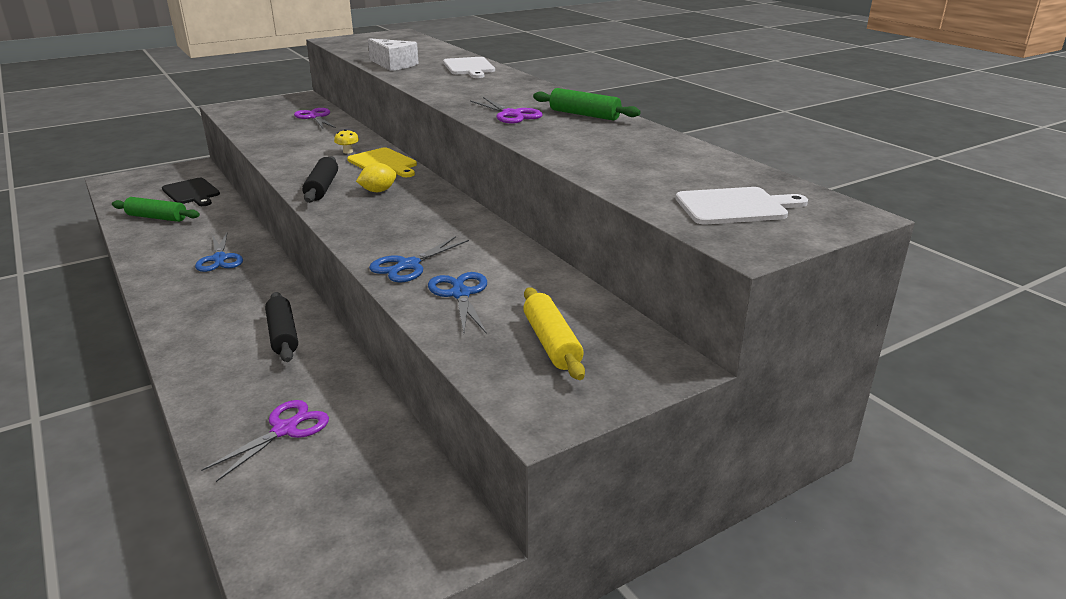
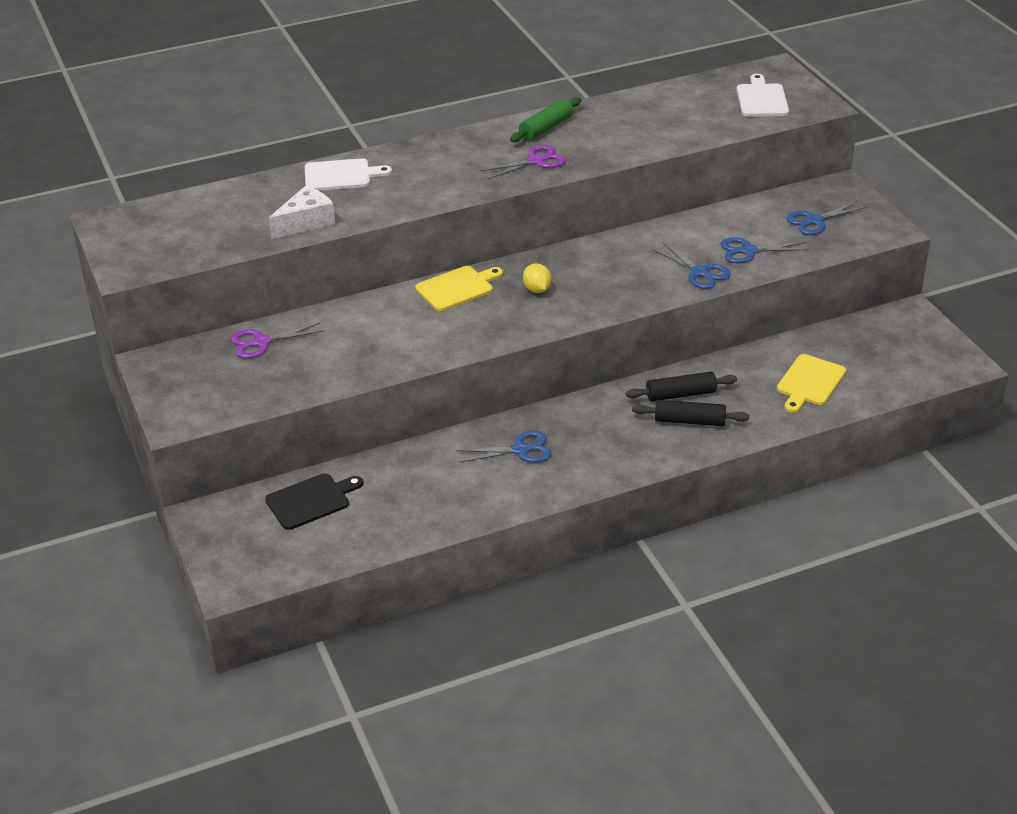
camera: 80 degrees left, 10 degrees up
(157, 217) = (389, 516): green rolling pin -> none
(285, 430) = (809, 382): purple scissors -> yellow cutting board
(322, 188) = (520, 322): black rolling pin -> black rolling pin (689, 421)
(348, 151) = (411, 312): yellow mushroom -> none
(551, 343) = (815, 221): yellow rolling pin -> blue scissors

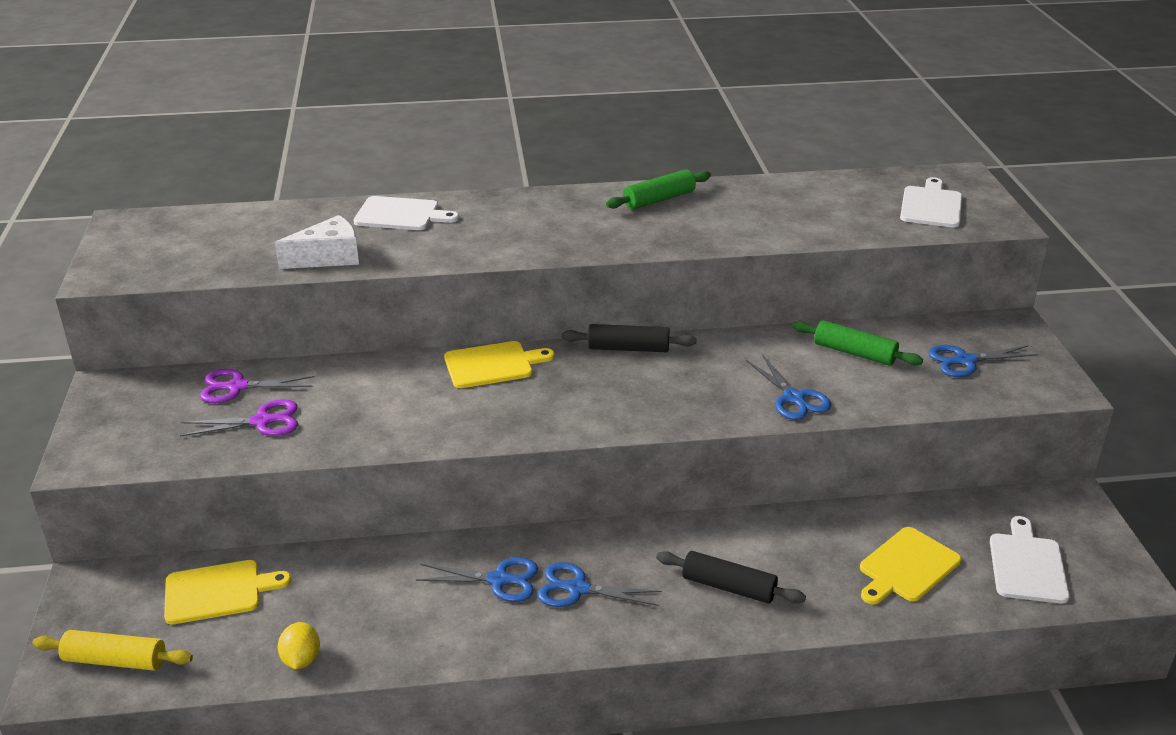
camera: 15 degrees right, 5 degrees down
(264, 561) = (115, 660): none -> yellow rolling pin
(311, 500) = (218, 591): black cutting board -> yellow cutting board
(536, 161) = (627, 233): purple scissors -> purple scissors (262, 421)
(537, 289) = (584, 383): yellow lemon -> yellow lemon (301, 659)
(681, 394) = (731, 549): black rolling pin -> black rolling pin (628, 348)
(731, 229) = (854, 353): none -> green rolling pin
(748, 251) = (866, 383): blue scissors -> blue scissors (578, 589)
(892, 365) = (1027, 565): none -> white cutting board

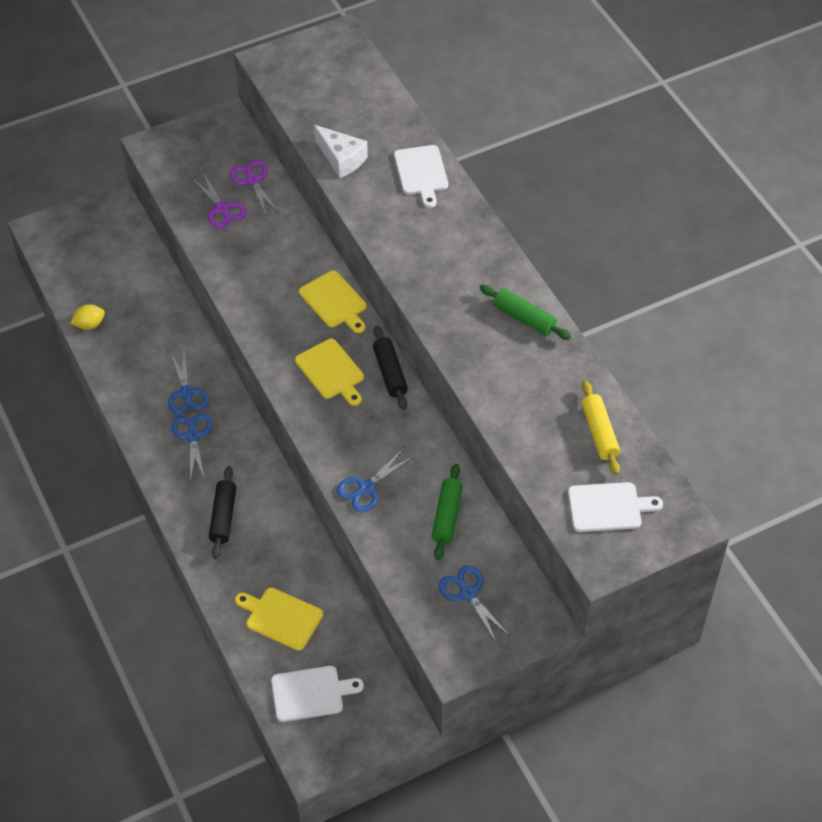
camera: 70 degrees right, 20 degrees up
(115, 660) = (63, 245): yellow rolling pin -> yellow rolling pin (599, 433)
(218, 591) = (129, 263): yellow cutting board -> yellow cutting board (331, 371)

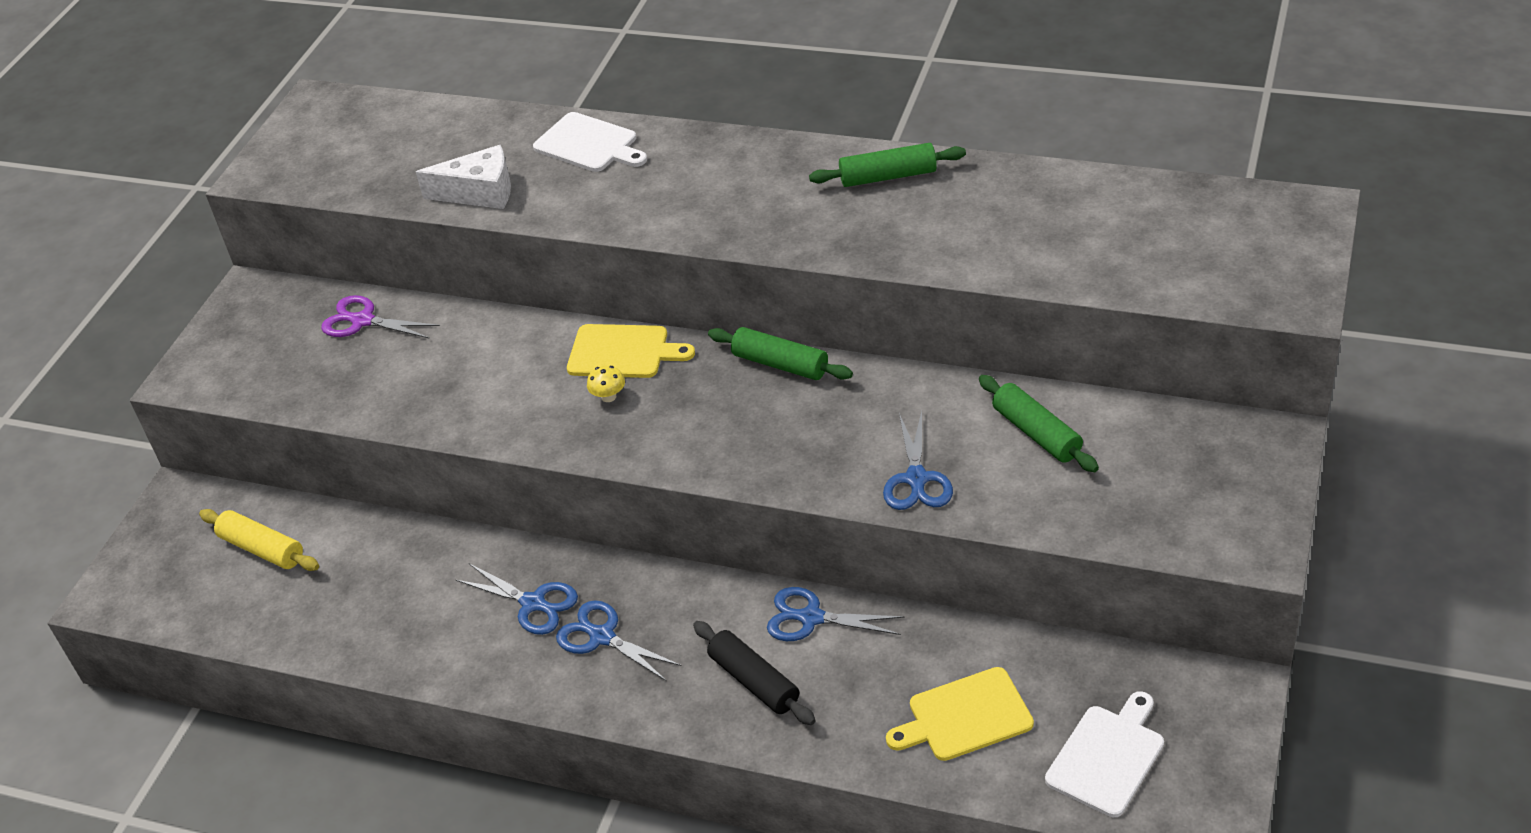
camera: 40 degrees left, 10 degrees down
(90, 324) = (310, 636): yellow lemon -> none
(221, 209) = (362, 370): purple scissors -> none
(299, 320) = (608, 397): none -> yellow mushroom
(331, 371) = (715, 412): yellow cutting board -> none
(390, 373) = (780, 364): black rolling pin -> green rolling pin
(468, 593) = (1166, 478): blue scissors -> blue scissors (811, 618)
(599, 433) = (1112, 205): yellow rolling pin -> yellow rolling pin (262, 549)
(608, 507) = (1223, 253): white cutting board -> none

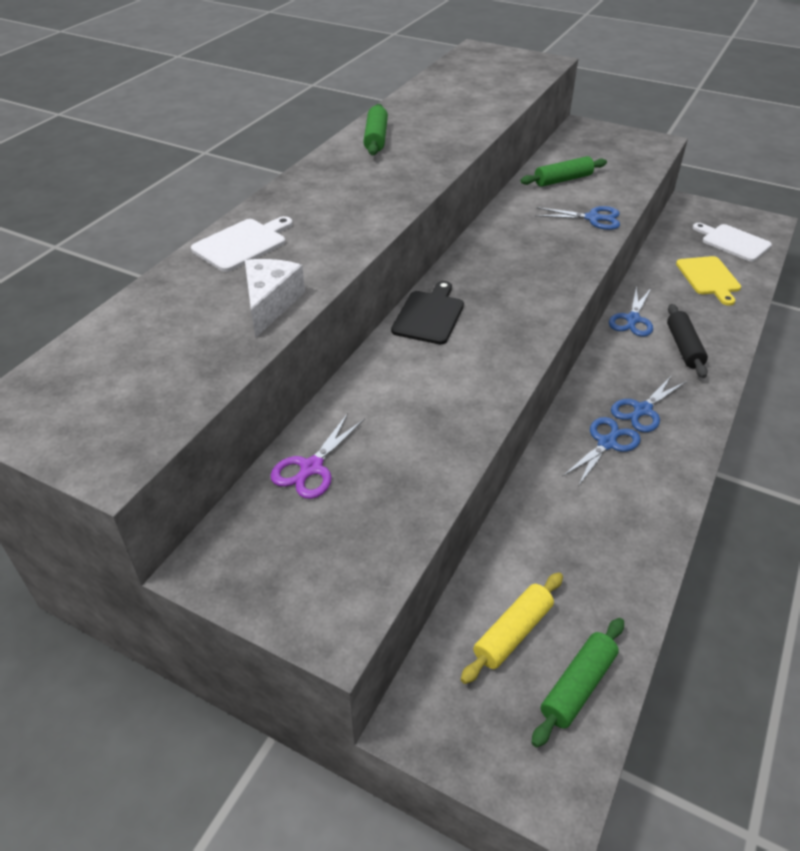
camera: 85 degrees left, 0 degrees up
(608, 397) = (478, 326): yellow mushroom -> none
(623, 352) = (429, 315): yellow cutting board -> black cutting board
(754, 681) = (684, 347): black rolling pin -> black rolling pin turned 60 degrees counterclockwise
(780, 364) = (471, 251): green rolling pin -> green rolling pin (578, 686)

